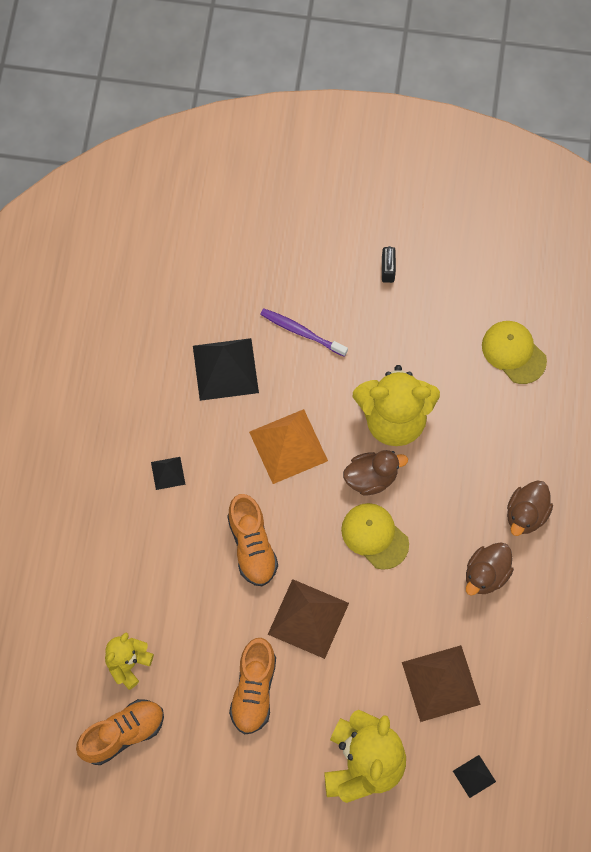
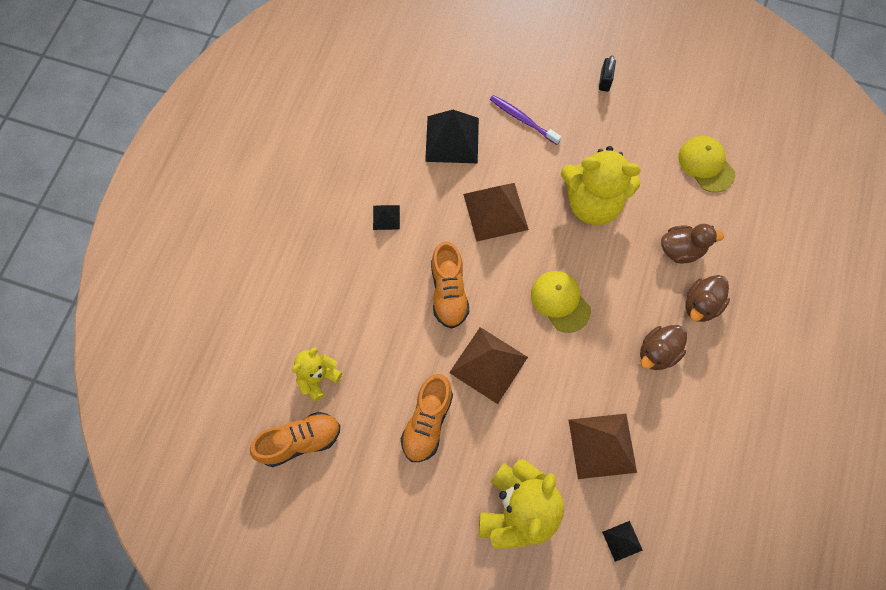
camera: 10 degrees right, 0 degrees up
(288, 446) = (495, 211): orange pyramid -> brown pyramid
(371, 478) = (565, 250): brown duck -> brown duck (681, 250)

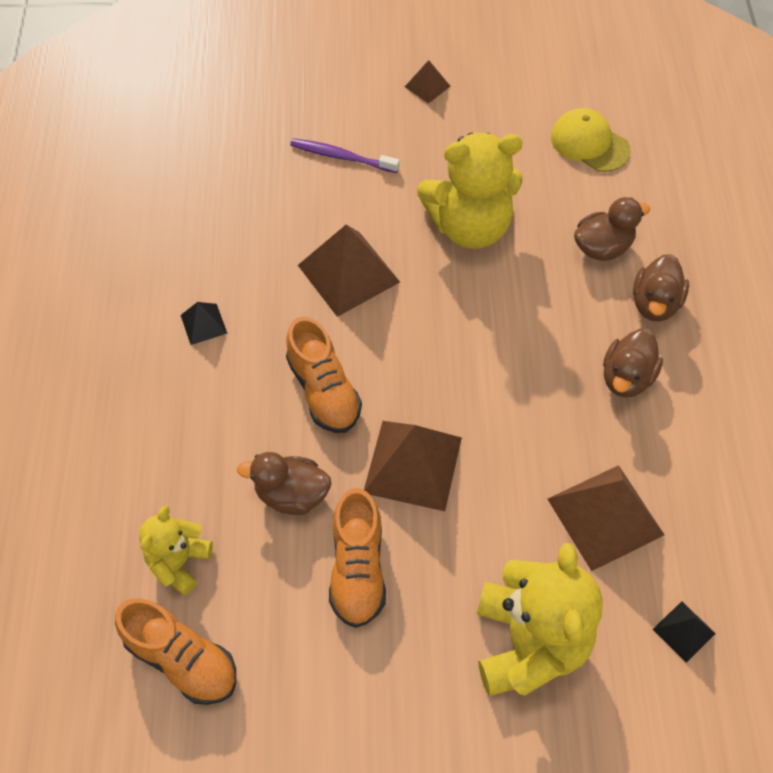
camera: 20 degrees left, 10 degrees down
(300, 441) = (182, 659): orange shoe -> orange shoe turned 75 degrees clockwise
(403, 357) = (291, 494): none -> brown duck
(452, 139) = (258, 205): black pyramid -> none
(560, 301) = (476, 355): yellow cap -> none
(605, 81) = (427, 86): black padlock -> brown pyramid

